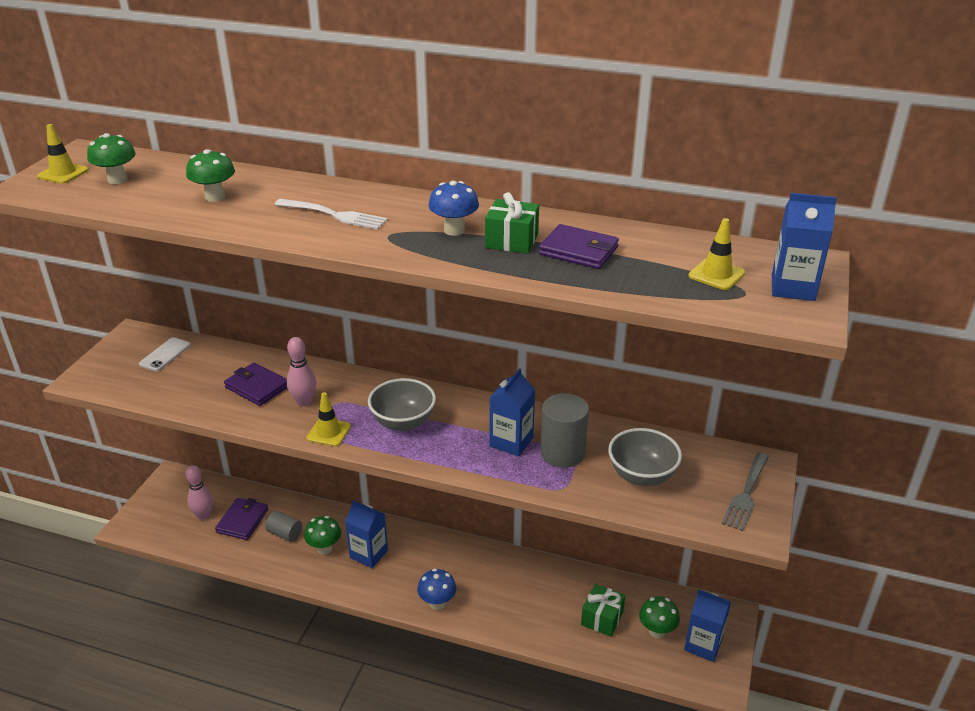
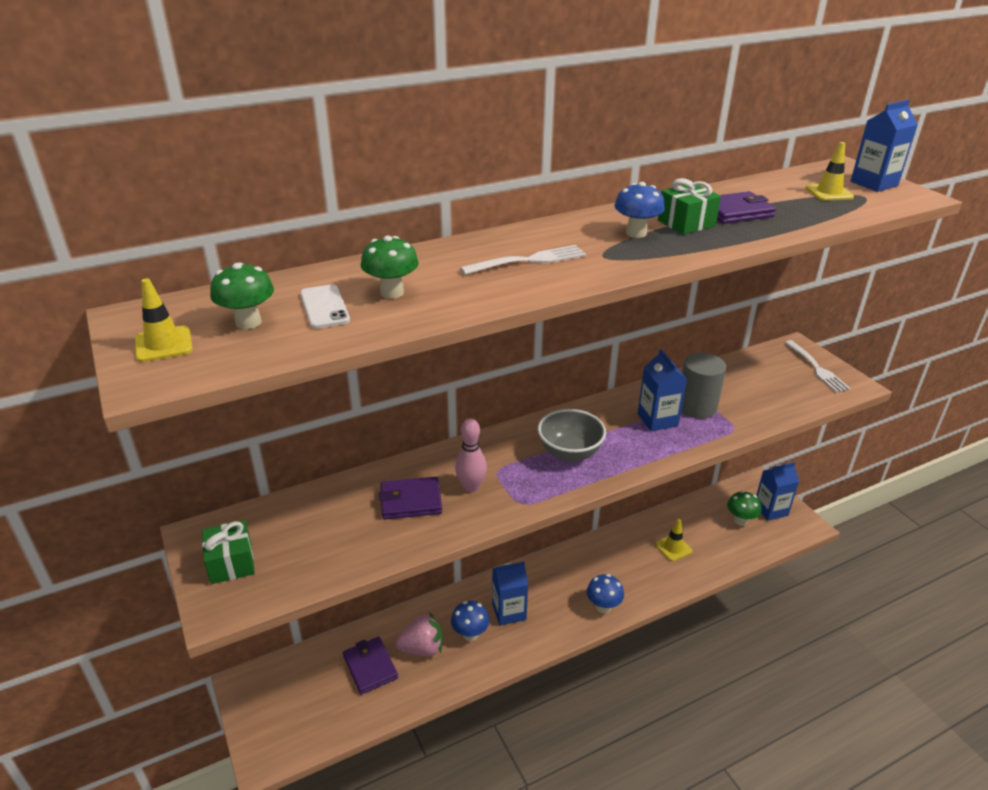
camera: 45 degrees left, 0 degrees up
(165, 354) = (270, 530): white phone -> white phone (324, 307)
(203, 515) = (327, 690): pink bowling pin -> none
(285, 534) = (422, 648): grey cylinder -> pink strawberry
(324, 548) = (470, 634): green mushroom -> blue mushroom
(329, 432) = (531, 495): yellow traffic cone -> yellow traffic cone (673, 548)
(602, 618) = (705, 536): green gift -> green gift (231, 563)
(641, 476) = (757, 392): grey bowl -> none
(746, 493) = (816, 368): grey fork -> white fork

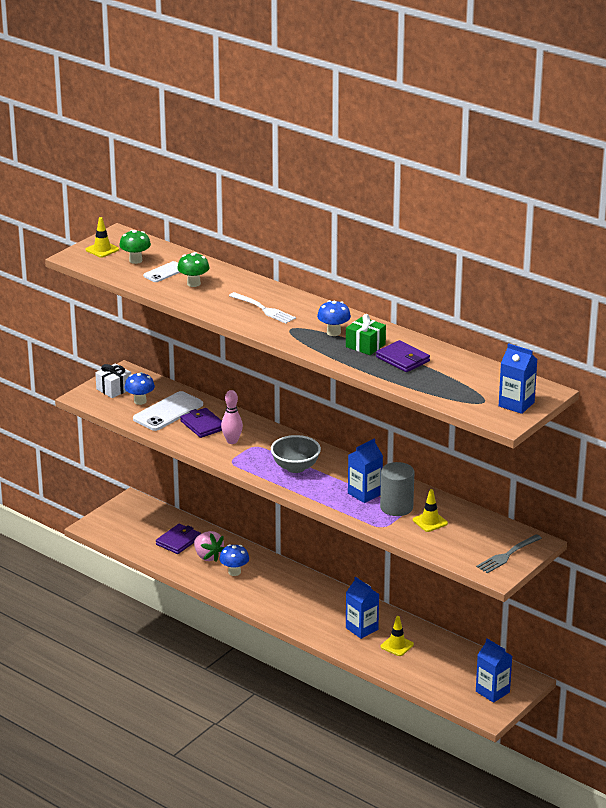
camera: 65 degrees right, 5 degrees down
(231, 563) = (114, 389): green gift -> white gift
(347, 524) = (168, 412): none -> white phone
(509, 612) = (267, 583): blue carton -> blue carton (362, 629)
(603, 606) = (304, 623): blue mushroom -> blue mushroom (140, 401)
(740, 520) = (462, 676): green mushroom -> none
(816, 368) = (508, 555): white fork -> grey fork
(829, 193) = (476, 388): yellow traffic cone -> yellow traffic cone (430, 522)

